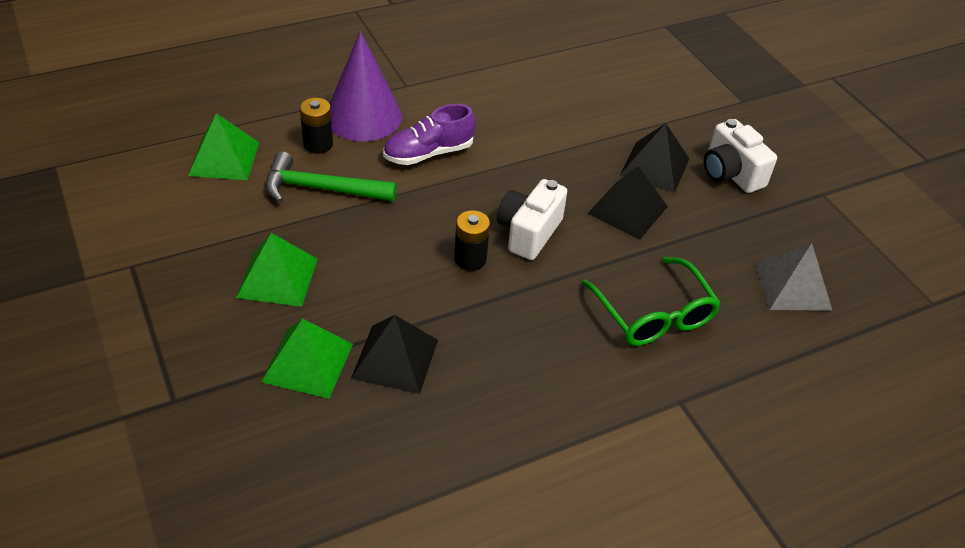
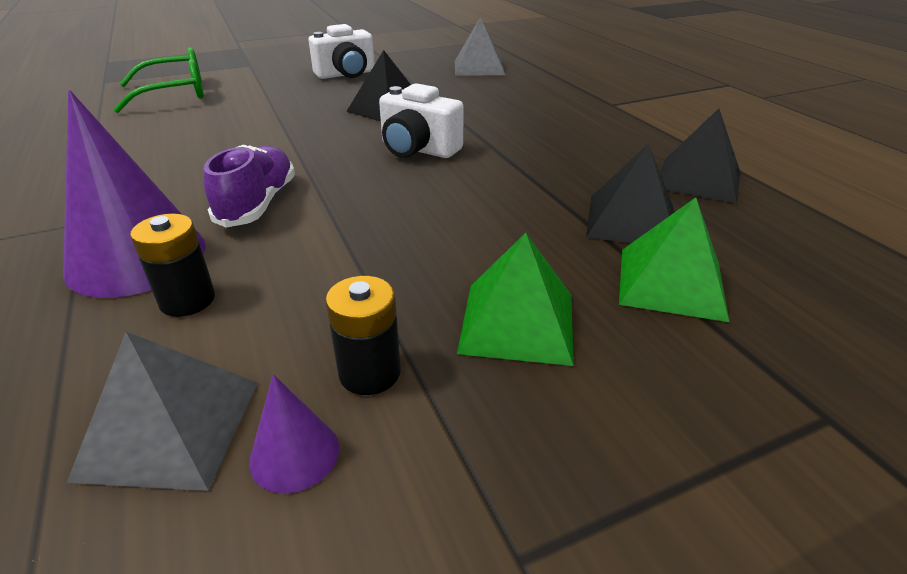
camera: 85 degrees left, 10 degrees down
(200, 197) = (294, 454): none -> purple cone
(224, 158) = (170, 428): green pyramid -> grey pyramid
(322, 189) = (309, 289): green hammer -> none
(428, 153) = (258, 204): purple shoe -> purple shoe turned 150 degrees counterclockwise
(470, 259) = (461, 179): black battery -> black battery (369, 373)
(653, 314) = (521, 107): green glasses -> green glasses (175, 93)
(654, 166) = (328, 97): black pyramid -> black pyramid (698, 179)

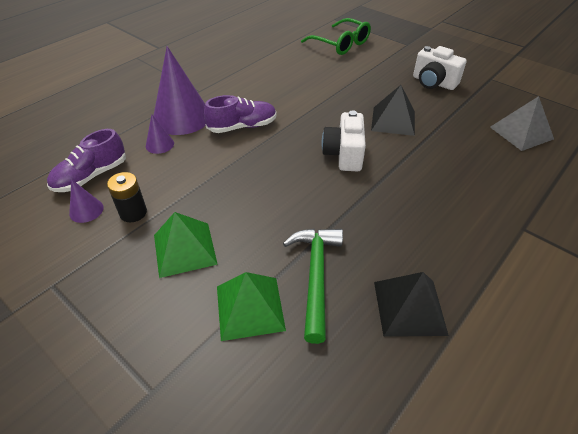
camera: 65 degrees right, 10 degrees up
(170, 428) = (91, 176): grey pyramid -> purple shoe
(187, 300) = (159, 144): black battery -> purple cone
(631, 221) = (315, 276): black pyramid -> green hammer

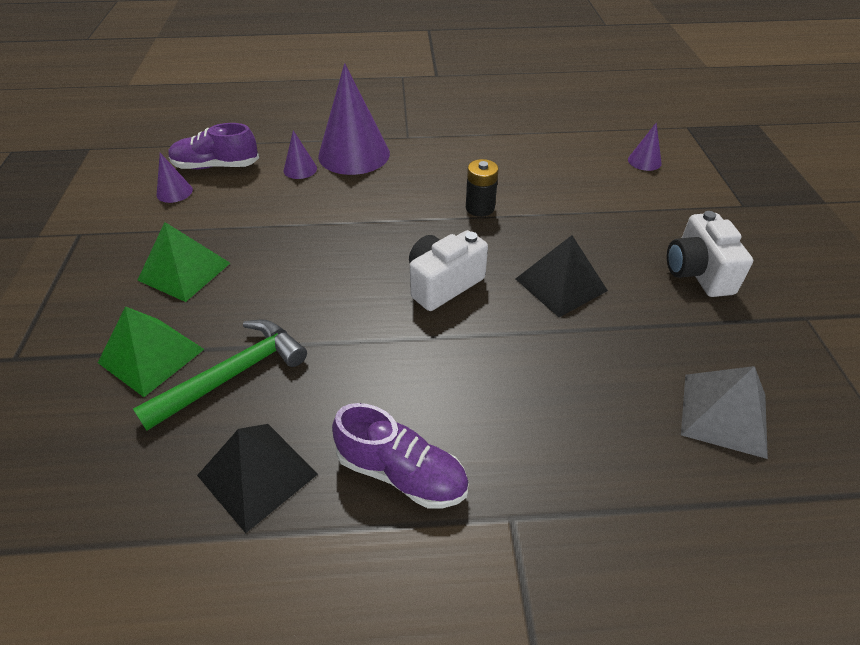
camera: 45 degrees right, 0 degrees up
(133, 213) = (198, 215): black battery -> black battery (480, 208)
(242, 126) = (391, 194): purple shoe -> purple shoe (401, 473)
(341, 44) = (644, 161): green glasses -> purple cone

